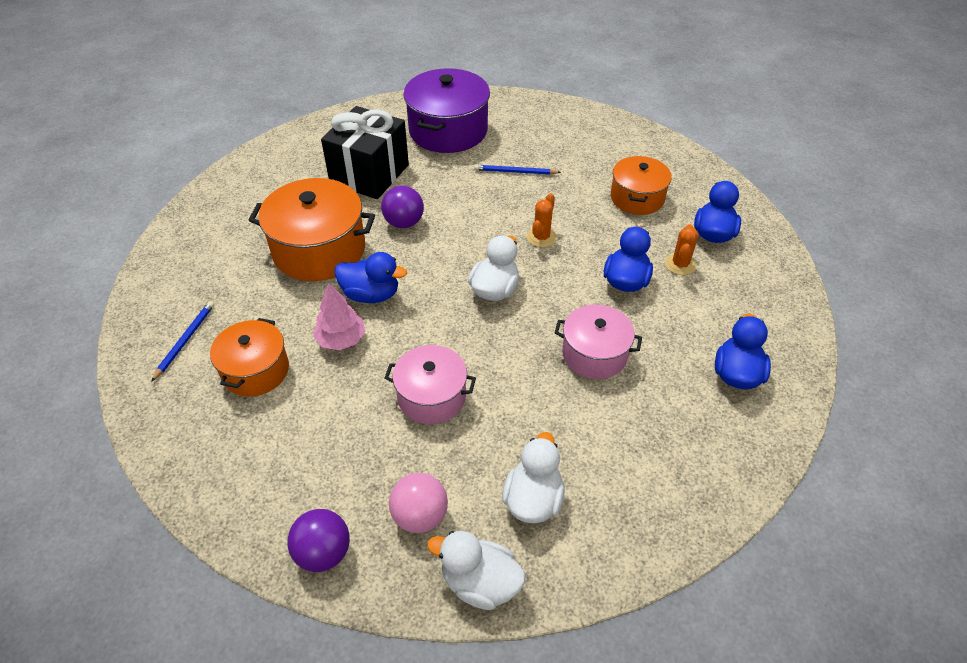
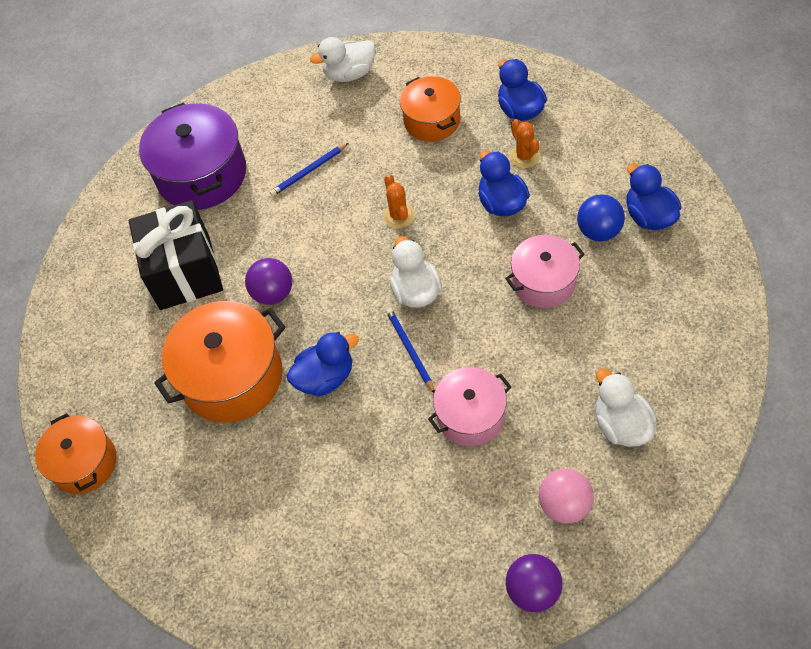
camera: 35 degrees left, 10 degrees up
(185, 341) = (223, 549): blue pencil -> blue pencil (410, 350)
(255, 370) = (314, 518): orange pot -> orange pot (84, 463)
(341, 339) = (349, 434): pink tree -> none
(480, 583) = (651, 509): white duck -> white duck (349, 74)
(680, 353) = (599, 231): none -> blue ball

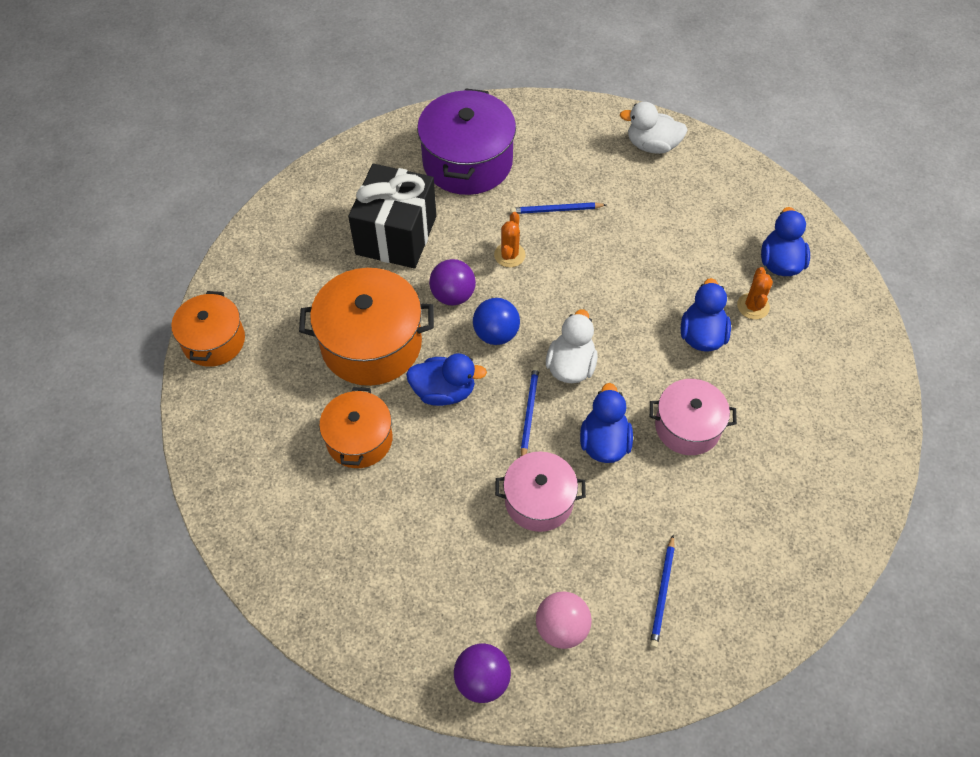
camera: 25 degrees right, 0 degrees up
(399, 216) = (604, 293): orange cactus -> orange cactus (509, 255)
(432, 120) = (693, 227): orange pot -> orange pot (359, 439)
(599, 231) = (771, 413): blue ball -> blue ball (496, 334)
(621, 424) = (662, 593): white duck -> blue pencil
(649, 216) = (828, 427): blue duck -> blue duck (604, 442)

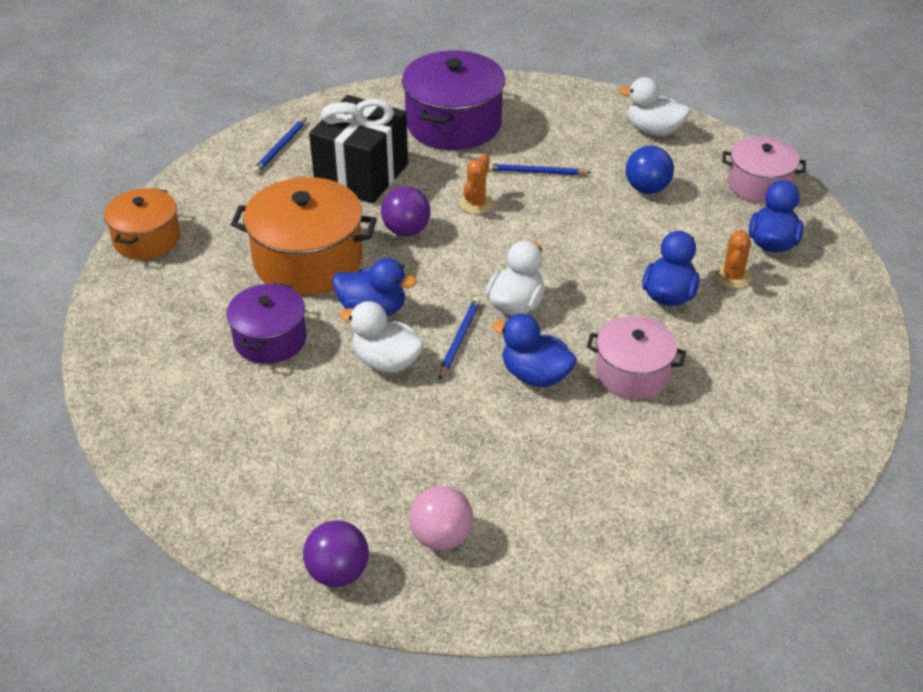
camera: 10 degrees right, 15 degrees down
(359, 439) = (270, 339): orange pot -> purple pot
(470, 448) = (386, 362): none -> white duck
(496, 334) = (442, 268): blue ball -> blue ball (647, 189)
(539, 500) = (448, 417): pink pot -> pink pot (759, 185)
(604, 442) = (535, 375): blue duck -> blue duck turned 75 degrees counterclockwise
(662, 593) = (565, 521): blue pencil -> blue pencil (280, 147)

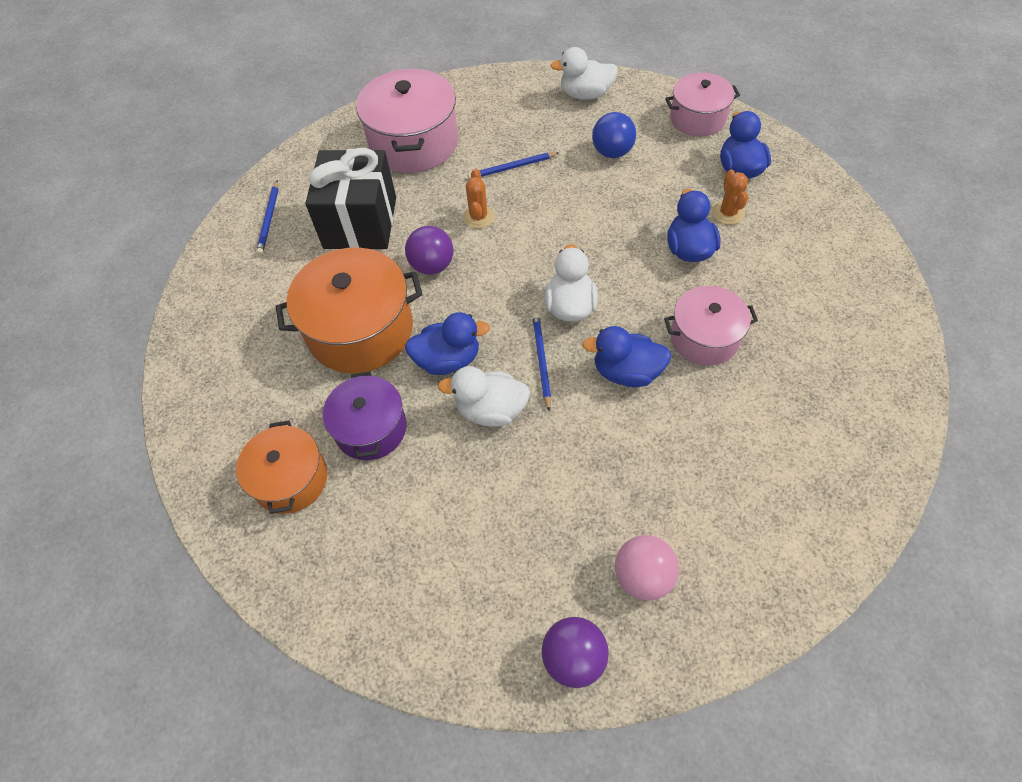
camera: 20 degrees left, 15 degrees up
(147, 239) = (192, 364): orange pot -> orange pot (291, 479)
(454, 124) = (414, 143): purple pot -> pink pot

